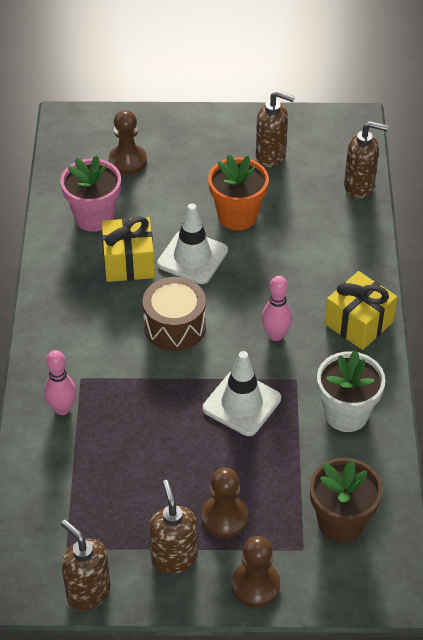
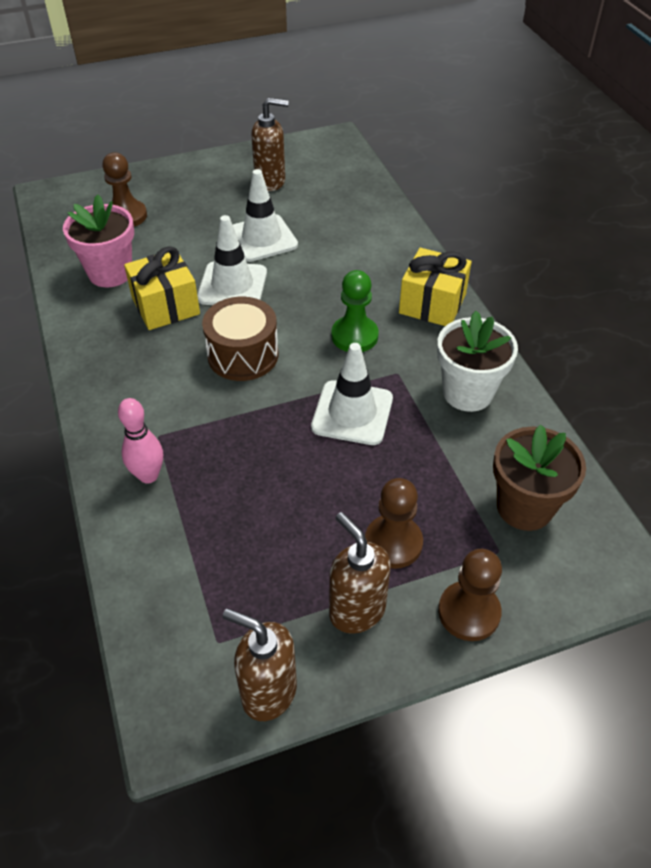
camera: 20 degrees left, 0 degrees up
(237, 216) = (262, 238): orange flower pot -> white traffic cone
(276, 335) = (354, 336): pink bowling pin -> green pawn
(359, 186) = (368, 188): brown soap dispenser -> none

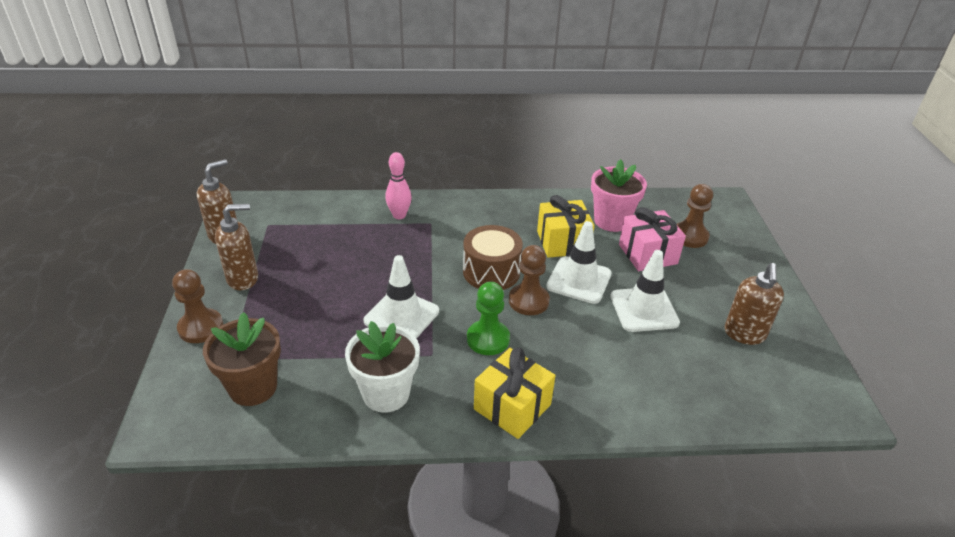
camera: 105 degrees right, 10 degrees down
(168, 242) = (647, 254): none -> pink gift
(393, 543) = (276, 307): brown pawn -> brown pawn (528, 301)

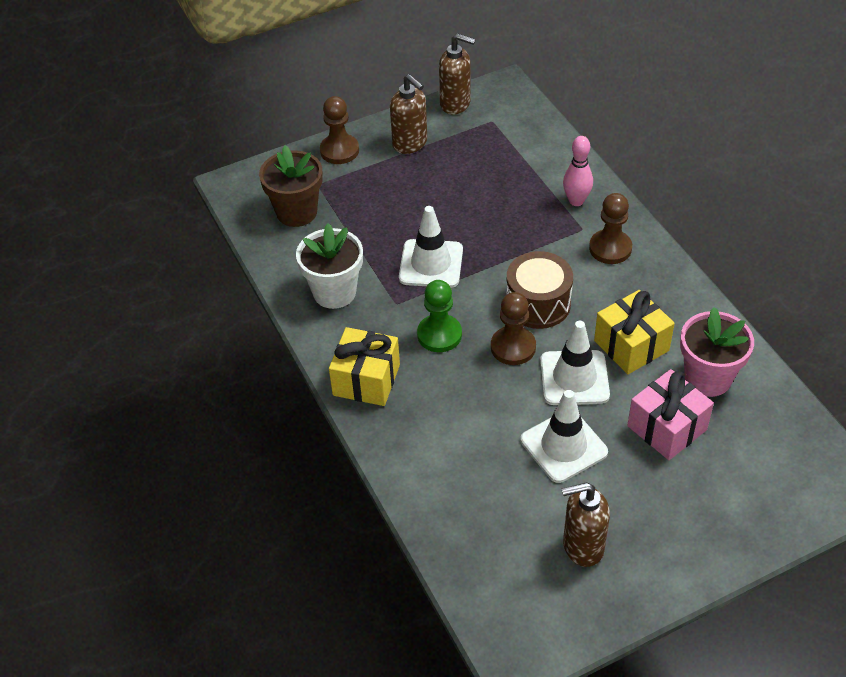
camera: 70 degrees right, 10 degrees up
(689, 236) = (735, 462): brown pawn -> brown pawn (610, 248)

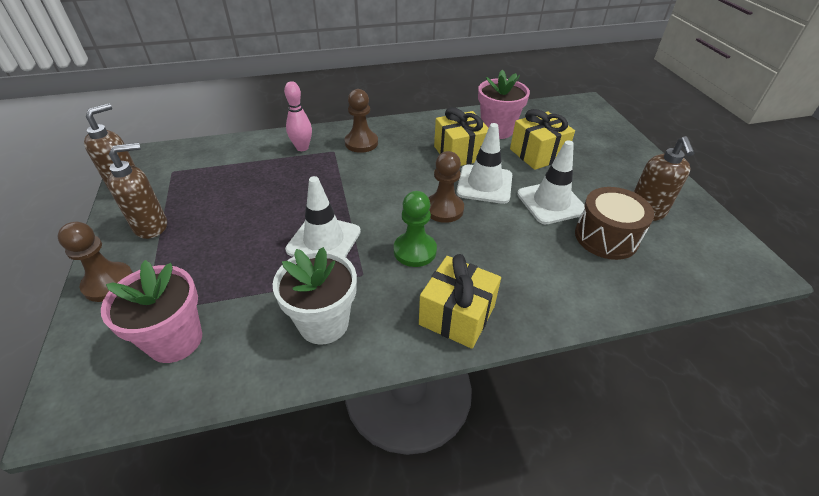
camera: 80 degrees left, 5 degrees down
(297, 212) = (175, 340): brown flower pot -> pink flower pot
(538, 303) = (401, 187): brown drum -> brown drum (606, 237)
(667, 428) = (537, 154): pink gift -> yellow gift

